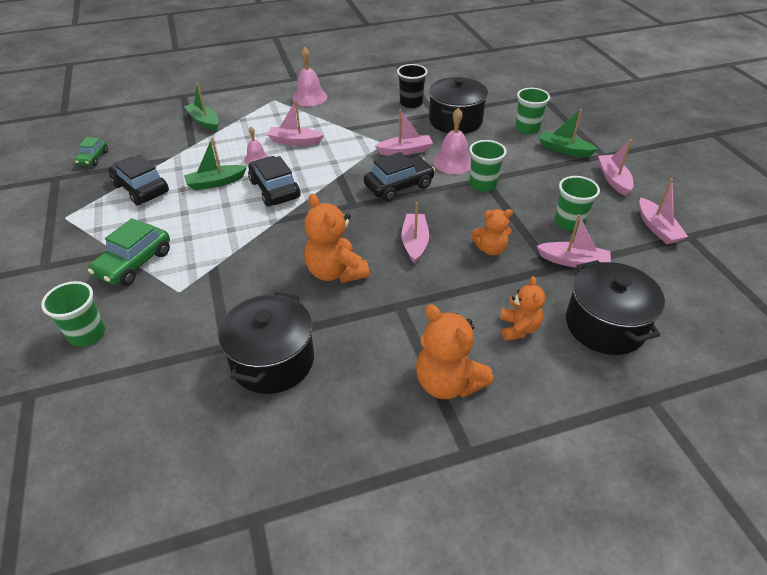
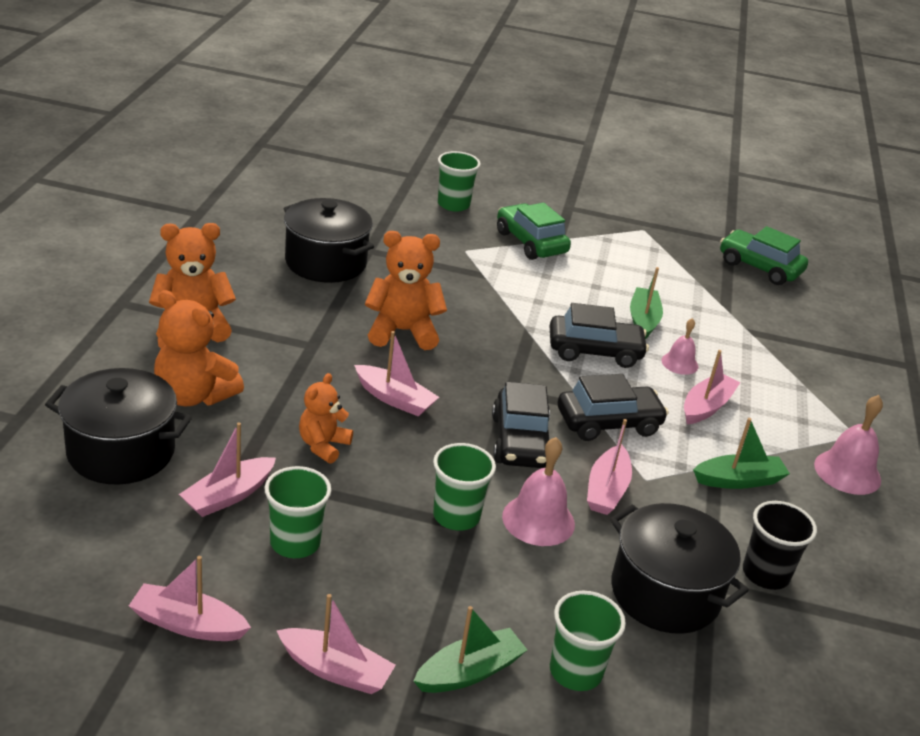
camera: 115 degrees right, 10 degrees down
(93, 158) = (759, 267): green car -> green car, size x1.69
(141, 188) = (667, 277): black car -> black car (608, 423)
(204, 122) = (813, 358): green boat -> green boat (739, 480)
(518, 328) = (194, 395): orange teddy bear -> orange teddy bear, size x1.60

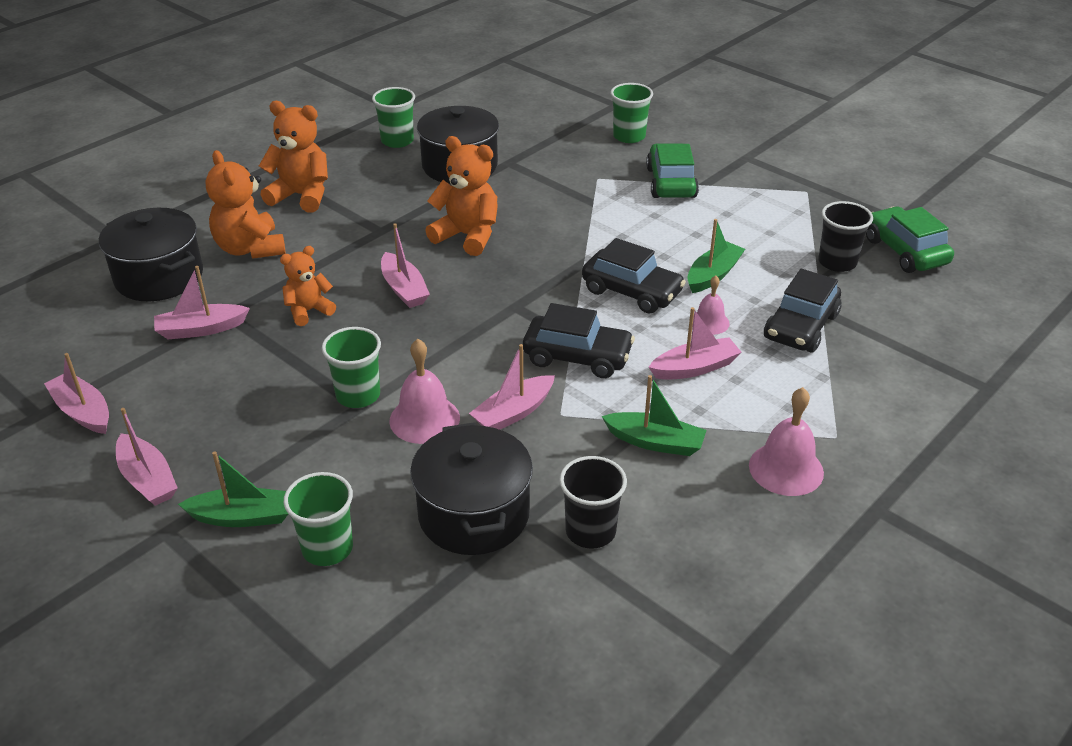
camera: 35 degrees right, 5 degrees up
(295, 543) = (213, 378): green cup -> green cup (397, 141)
(520, 442) = (476, 351): black car -> black car (800, 327)
(722, 287) = (837, 262): none -> black cup

